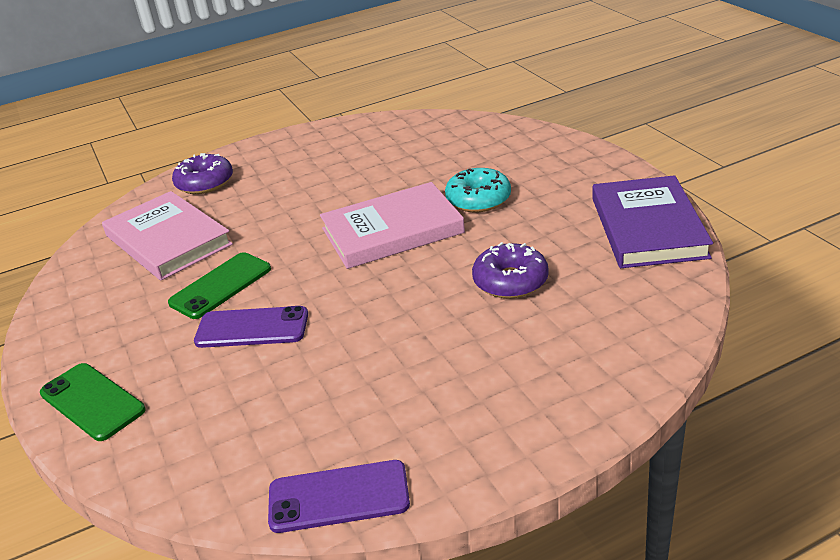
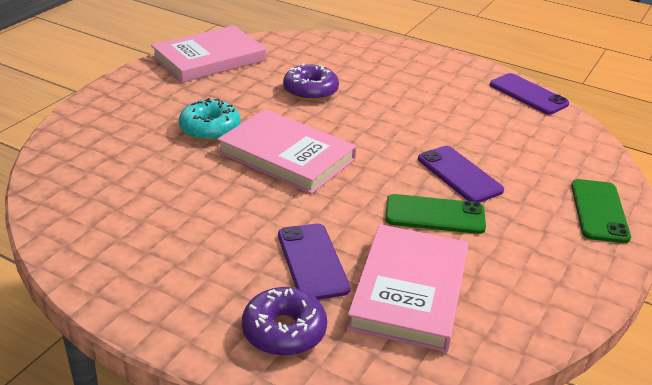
camera: 130 degrees left, 0 degrees up
(247, 208) = (312, 261): none -> purple phone
(648, 227) = (209, 59): purple book -> pink book

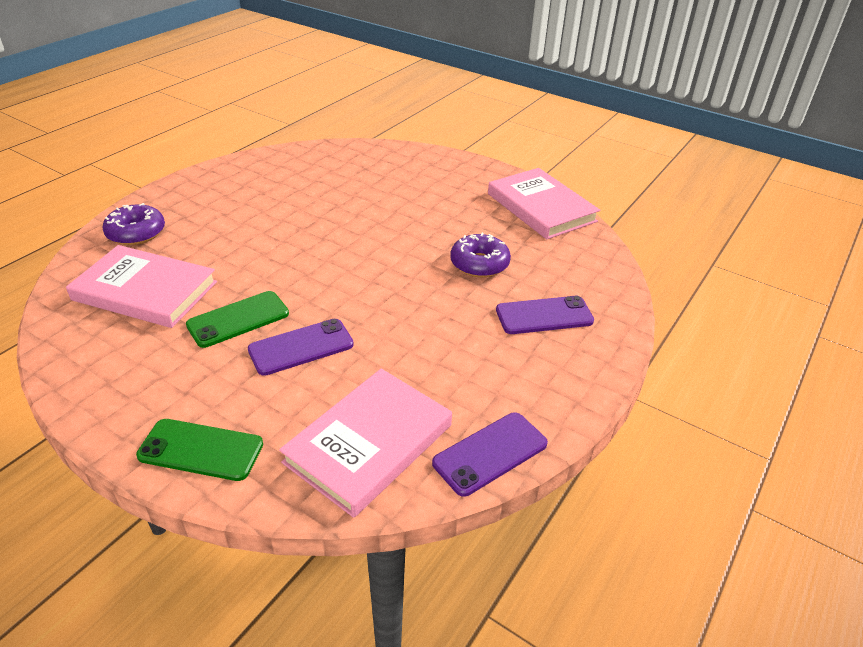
camera: 95 degrees right, 5 degrees up
(210, 129) = (403, 207): turquoise donut -> none
(286, 156) = (354, 244): pink book -> pink book (369, 443)
(312, 261) = (202, 248): purple phone -> purple phone (544, 316)
(435, 215) = (238, 319): green phone -> green phone turned 45 degrees clockwise

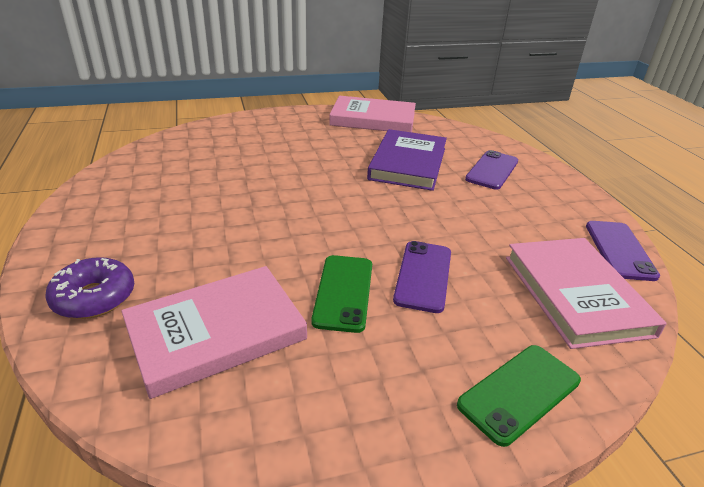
camera: 50 degrees left, 5 degrees down
(479, 264) = (408, 163): purple donut -> purple book

